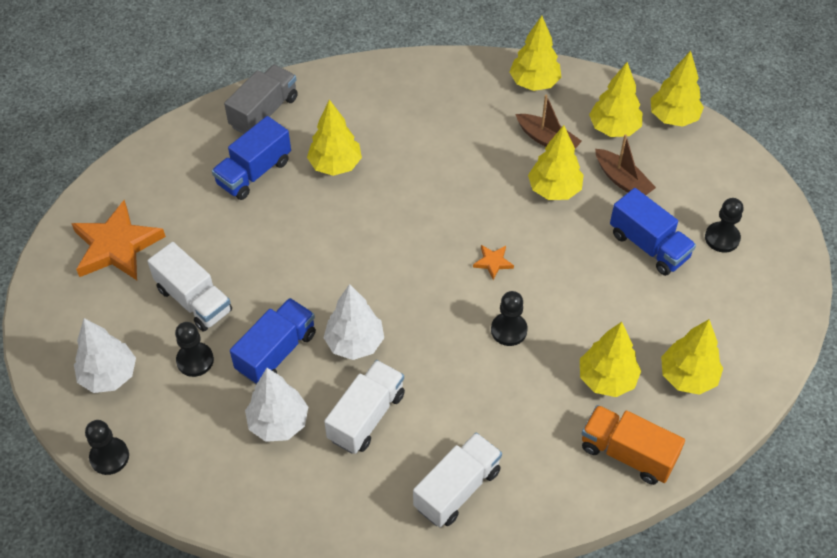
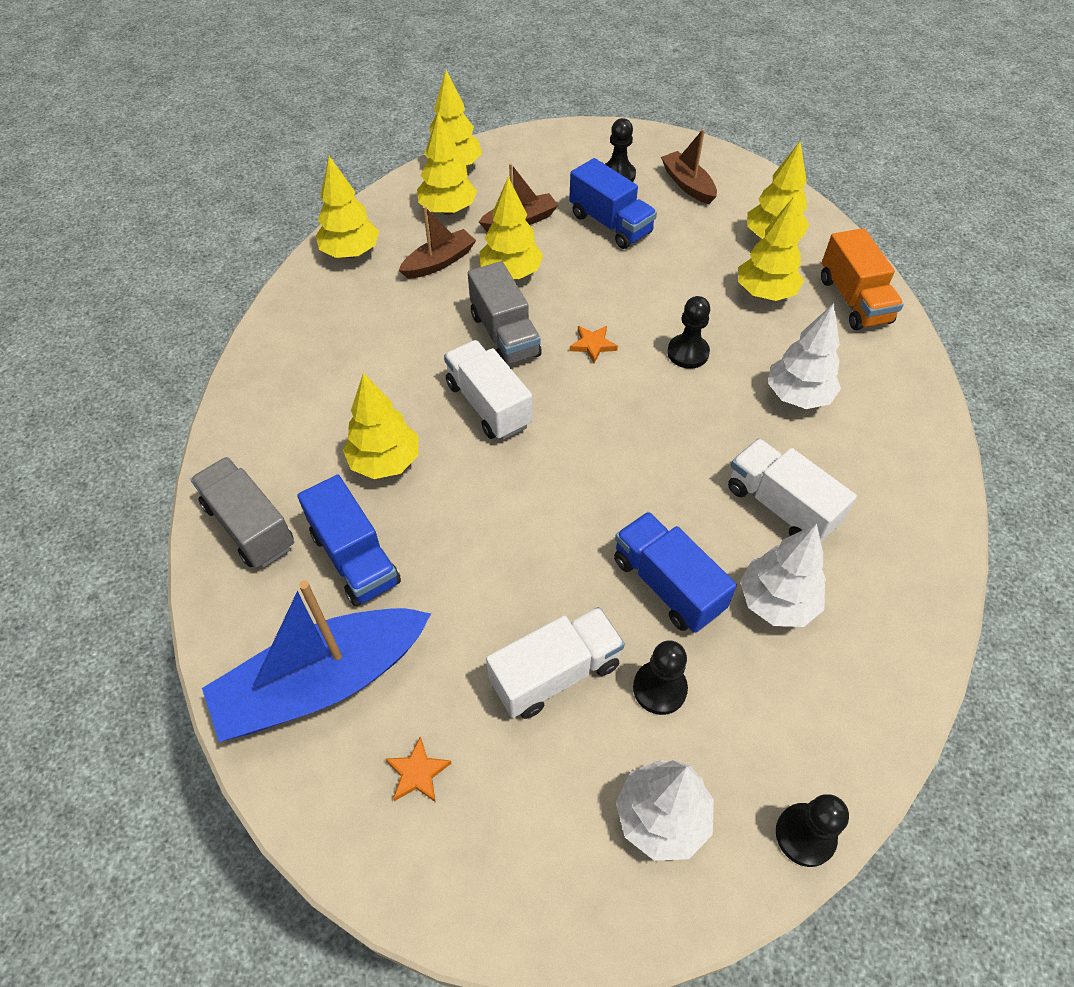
camera: 75 degrees left, 0 degrees up
(116, 246) = (418, 773): orange star -> orange star, size x0.43
(164, 184) = (322, 682): none -> blue boat
(354, 343) = (673, 497): white tree -> white tree (798, 396)
(457, 489) = (885, 442): white truck -> white truck (488, 405)
(482, 202) = (504, 335): none -> grey truck
(627, 453) = (853, 300): orange truck -> orange truck turned 60 degrees counterclockwise
(649, 246) = (610, 224): blue truck -> blue truck turned 75 degrees clockwise
(736, 296) = (688, 184): none -> brown boat

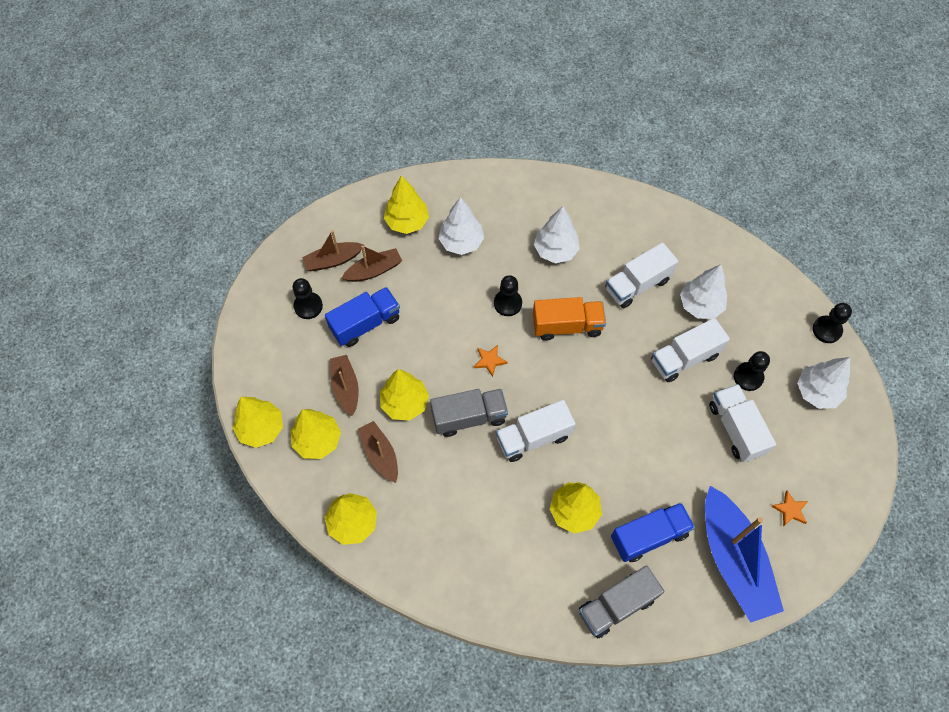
camera: 80 degrees left, 10 degrees up
(667, 585) = (684, 358): blue truck -> white truck
(687, 220) = (374, 270): none -> brown boat
(765, 293) = (461, 242): yellow tree -> white tree
(853, 300) = (478, 193): orange truck -> orange truck (567, 326)

